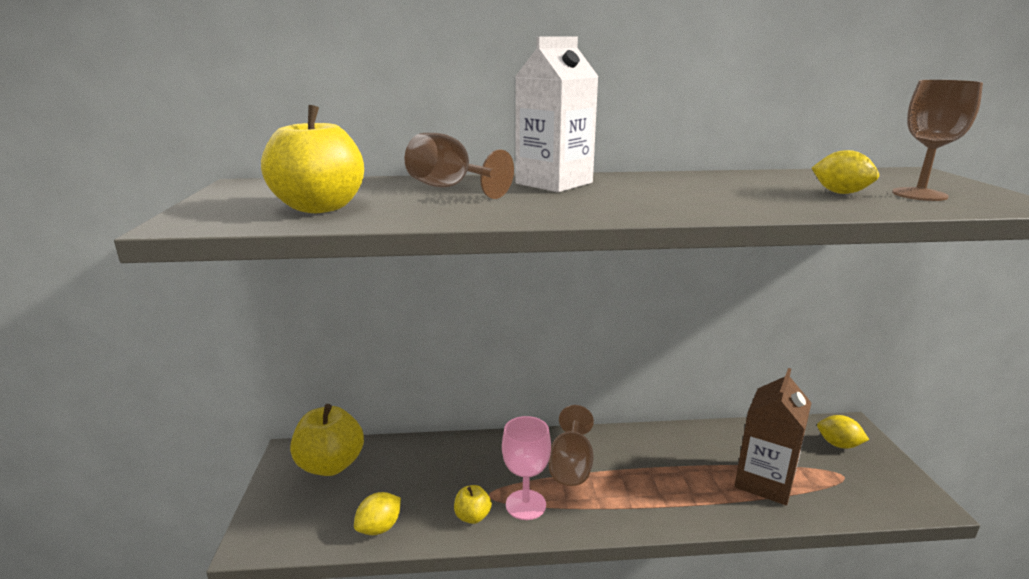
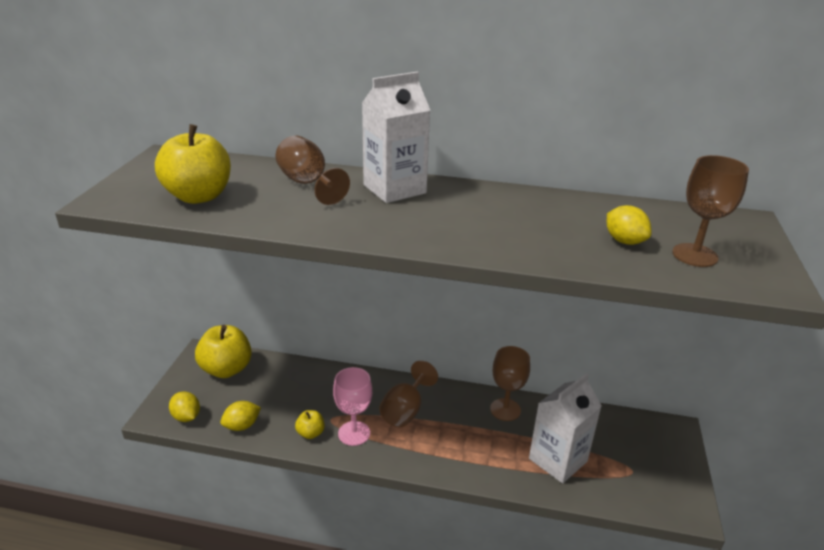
camera: 15 degrees right, 10 degrees up
(677, 442) = (505, 409): none -> brown goblet
(764, 482) = (558, 460): brown carton -> white carton
(838, 444) = (649, 443): yellow lemon -> yellow lemon (186, 417)

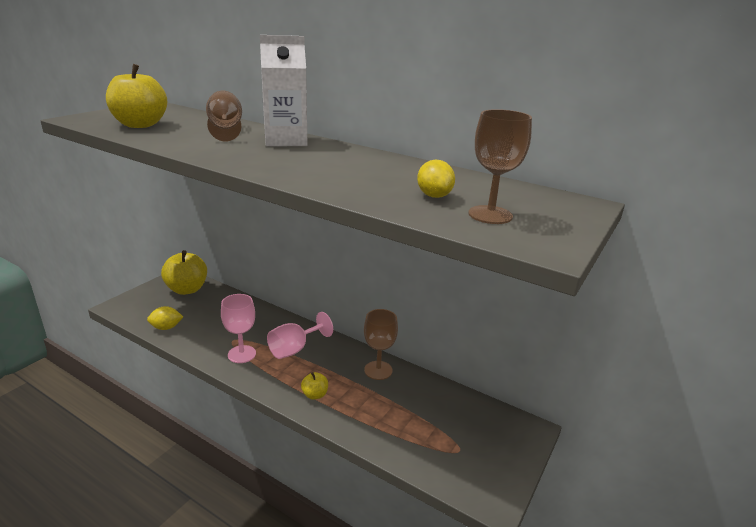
camera: 20 degrees right, 5 degrees down
(186, 417) = (135, 312): yellow lemon -> none
(310, 433) = (210, 345): yellow apple -> yellow apple (315, 395)
(405, 410) = (294, 349): brown goblet -> pink goblet
(558, 460) = (395, 421): white carton -> none

